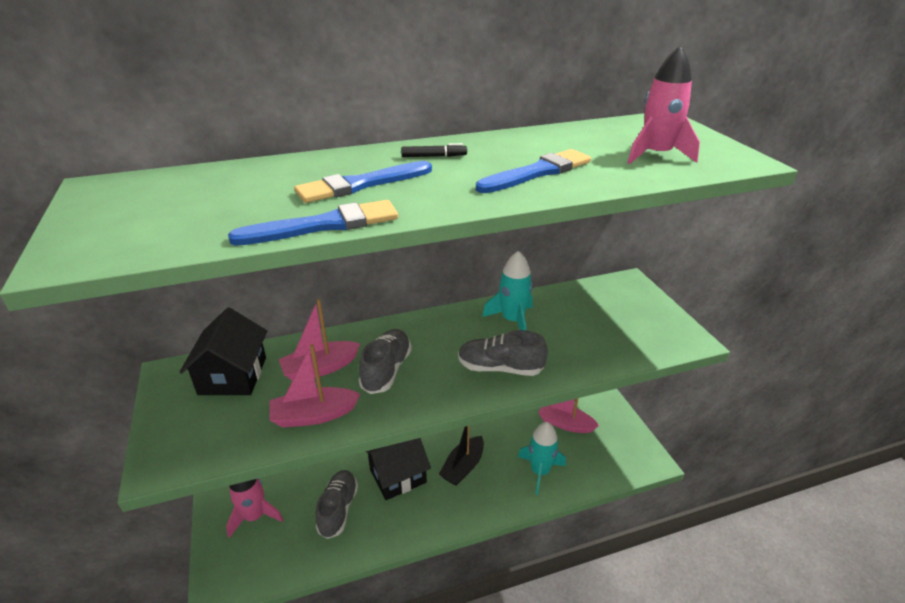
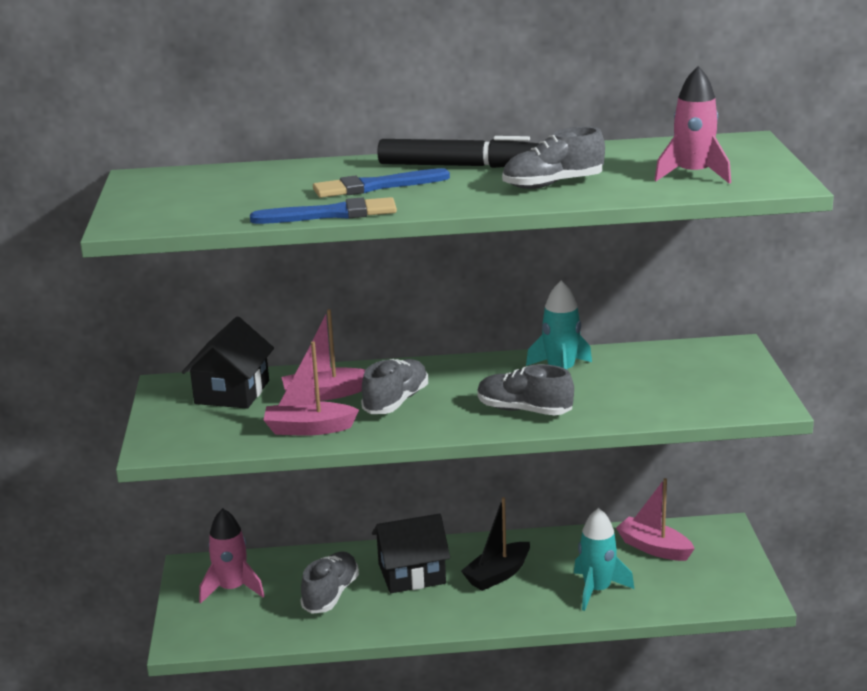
camera: 15 degrees right, 10 degrees down
(434, 156) = (459, 166): black marker -> black marker, size x2.40
(537, 172) = (553, 184): blue brush -> grey shoe

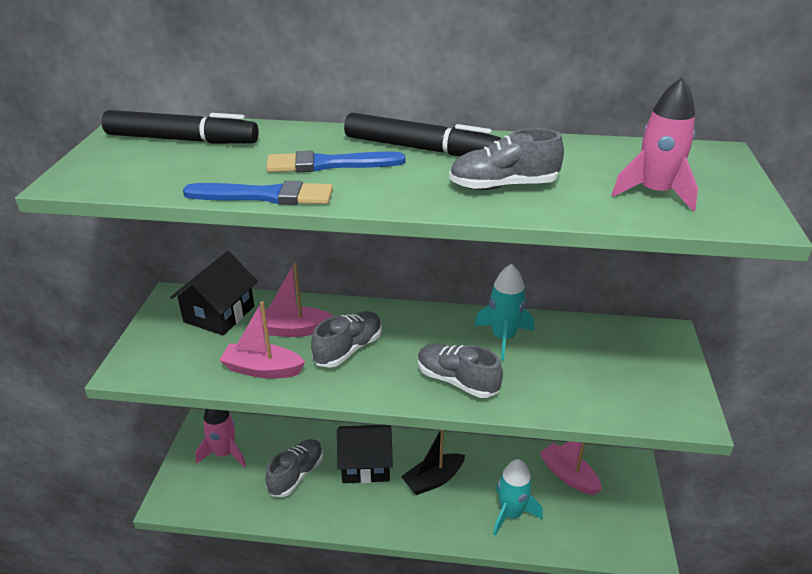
camera: 10 degrees right, 10 degrees up
(208, 184) = (182, 140): none -> black marker

